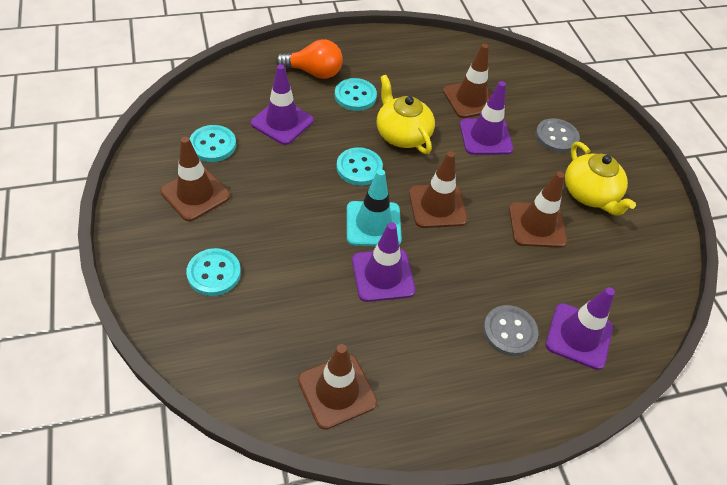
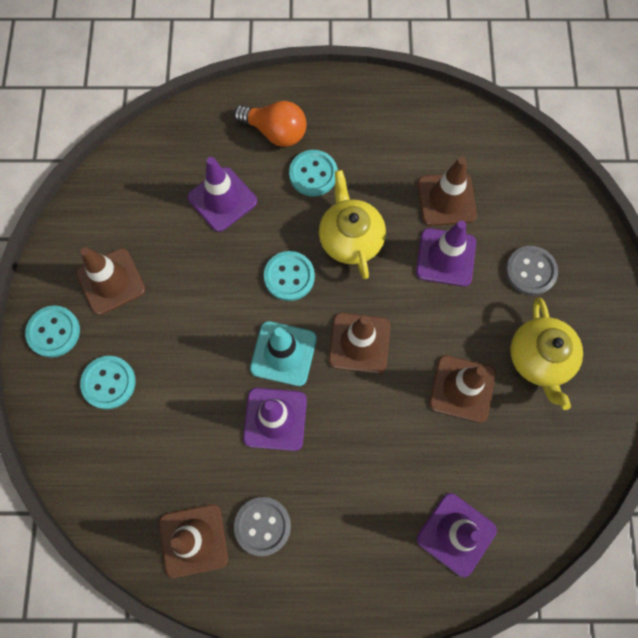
camera: 20 degrees right, 20 degrees up
(213, 145) = (142, 219): turquoise button -> turquoise button (54, 332)
(509, 331) = (384, 513): grey button -> grey button (262, 526)

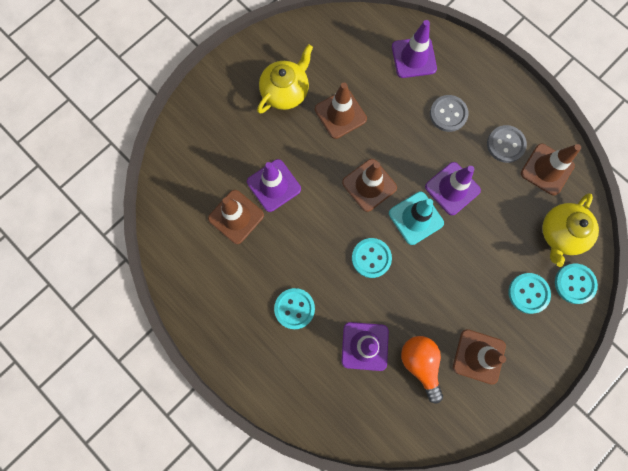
camera: 135 degrees left, 5 degrees up
(54, 332) = (538, 356): turquoise button -> turquoise button (574, 284)
(275, 132) = (288, 361): orange light bulb -> orange light bulb (420, 363)
(350, 238) = (314, 247): yellow teapot -> yellow teapot (561, 233)
(530, 271) = (238, 135): grey button -> grey button (448, 114)

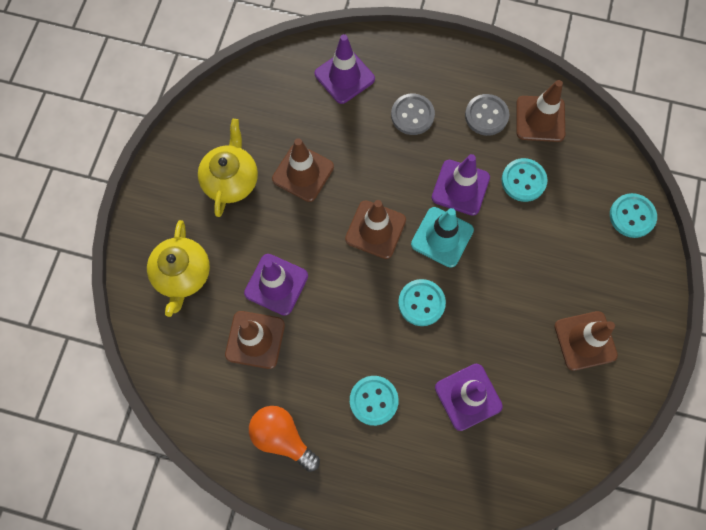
camera: 30 degrees left, 5 degrees down
(420, 363) = (533, 382): orange light bulb -> orange light bulb (282, 437)
(528, 293) = (594, 250): turquoise button -> turquoise button (523, 181)
(561, 233) = (590, 174): yellow teapot -> yellow teapot (182, 274)

